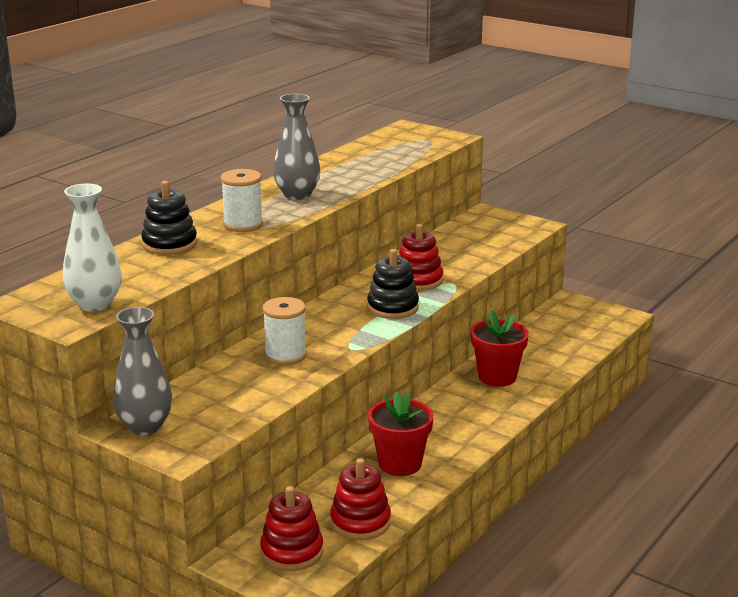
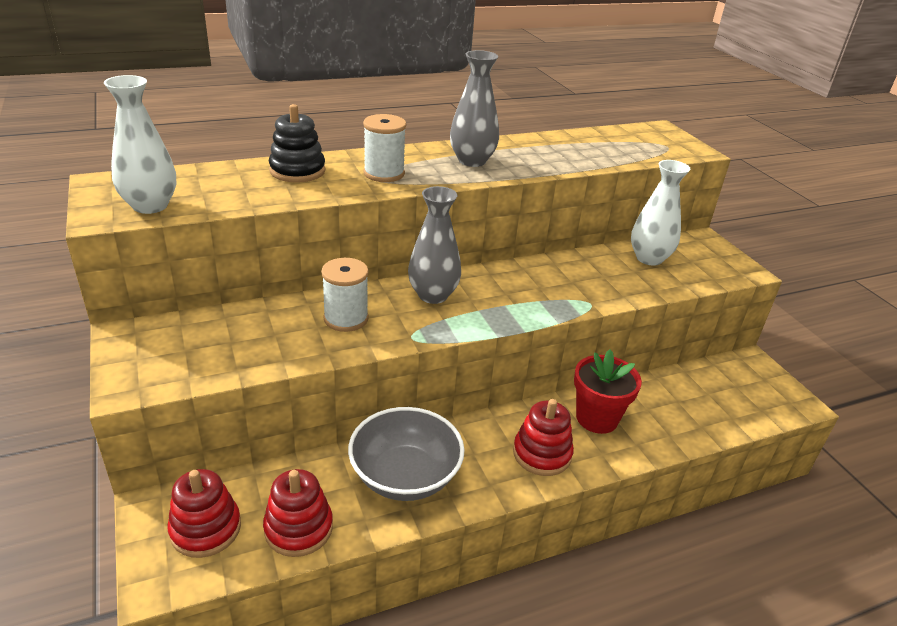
camera: 30 degrees right, 10 degrees up
(145, 426) = (143, 341): grey vase -> grey vase (433, 295)
(392, 307) = (501, 307): black stacking toy -> none
(400, 464) = (405, 476): red flower pot -> grey bowl
(418, 280) = (559, 287): red stacking toy -> red stacking toy (542, 454)
(461, 239) = (649, 258): none -> white vase

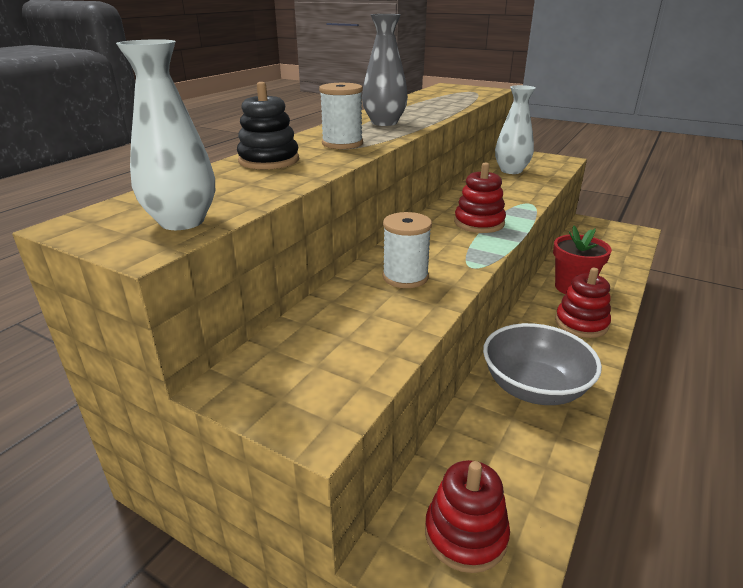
camera: 35 degrees left, 5 degrees down
(298, 528) = (530, 475): red stacking toy -> red stacking toy (479, 223)
(433, 295) = (434, 237): grey vase -> none

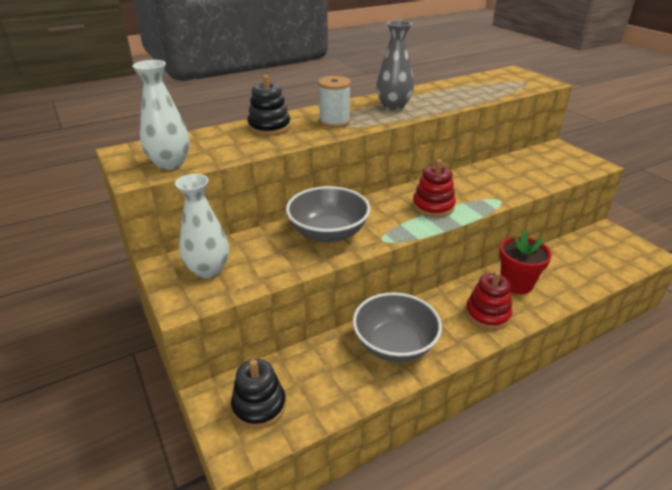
camera: 30 degrees right, 5 degrees up
(405, 277) = (328, 233): white spool -> grey bowl
(465, 534) = (259, 406): red stacking toy -> black stacking toy
(511, 170) = (527, 164): white vase -> white vase (208, 270)

